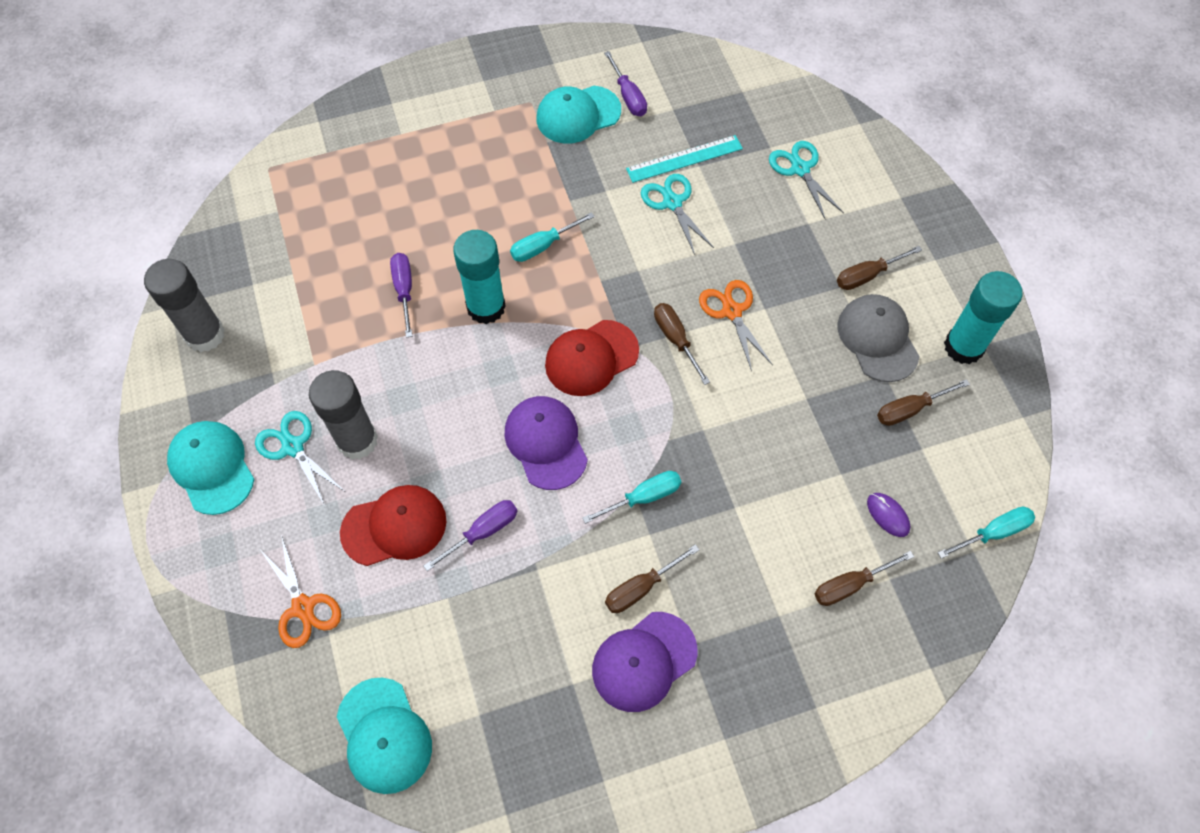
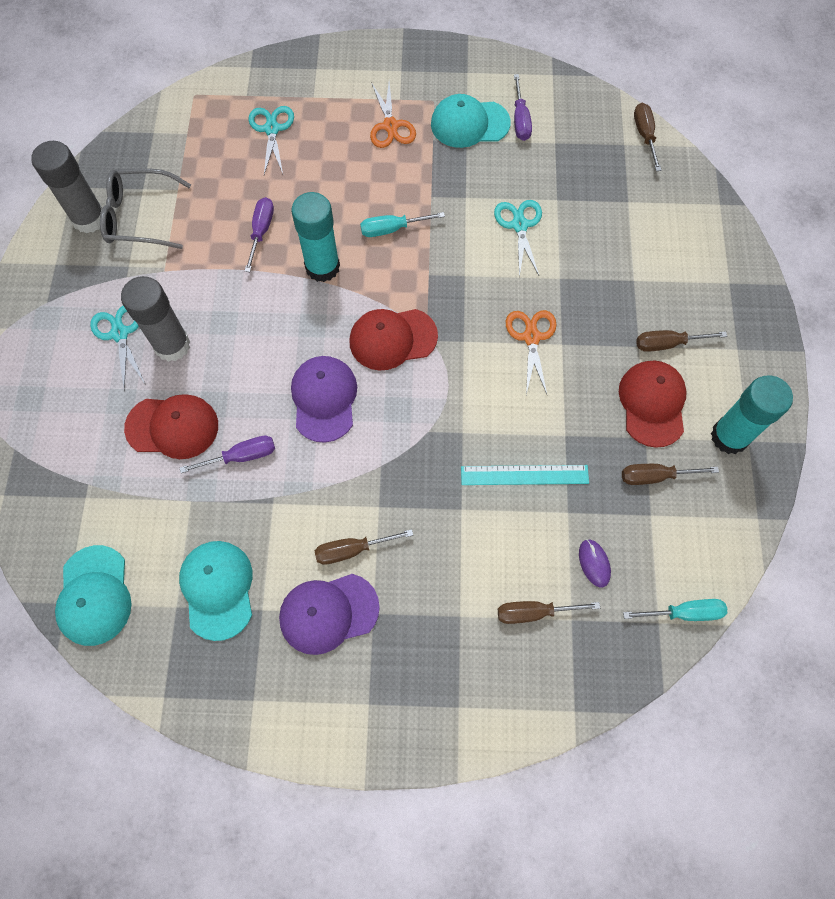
camera: 20 degrees right, 5 degrees up
(212, 468) = (51, 329): turquoise cap -> turquoise cap (218, 589)
(261, 315) = (139, 217): none -> grey glasses
(303, 607) = (75, 468): orange scissors -> orange scissors (391, 126)
(644, 497) = (387, 473): turquoise screwdriver -> none
(675, 339) = (471, 345): brown screwdriver -> brown screwdriver (644, 135)
(684, 159) = (546, 189): turquoise ruler -> turquoise ruler (524, 475)
(800, 169) = (647, 229): turquoise scissors -> turquoise scissors (271, 129)
(877, 339) = (652, 404): grey cap -> red cap

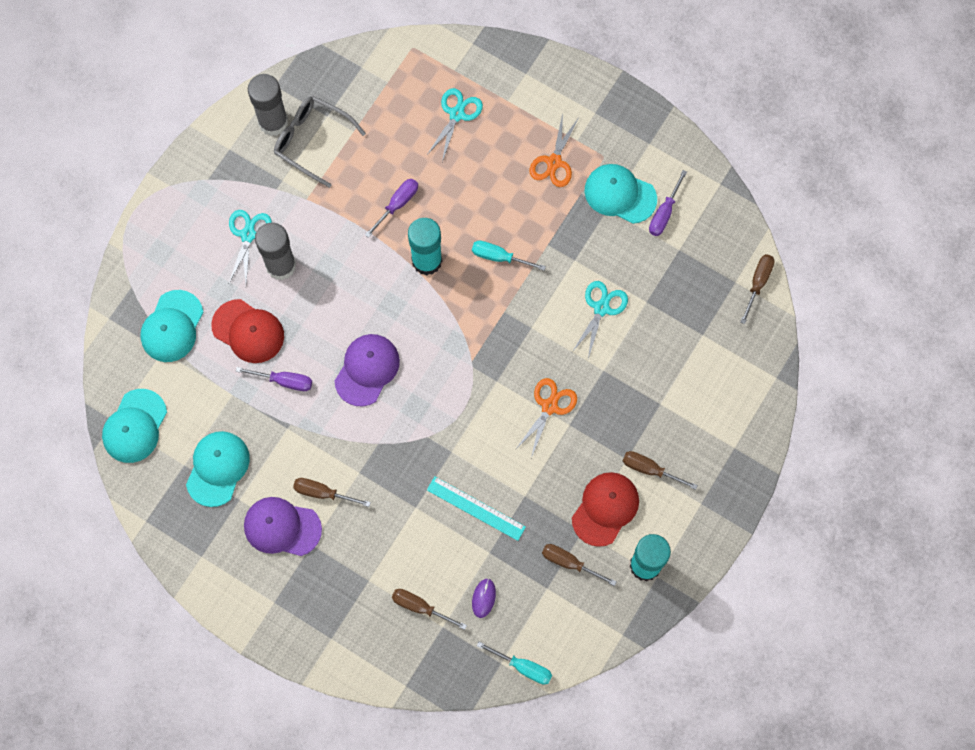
camera: 30 degrees right, 5 degrees up
(83, 466) = (172, 326): none -> turquoise cap
(392, 339) = (444, 350): red cap -> none

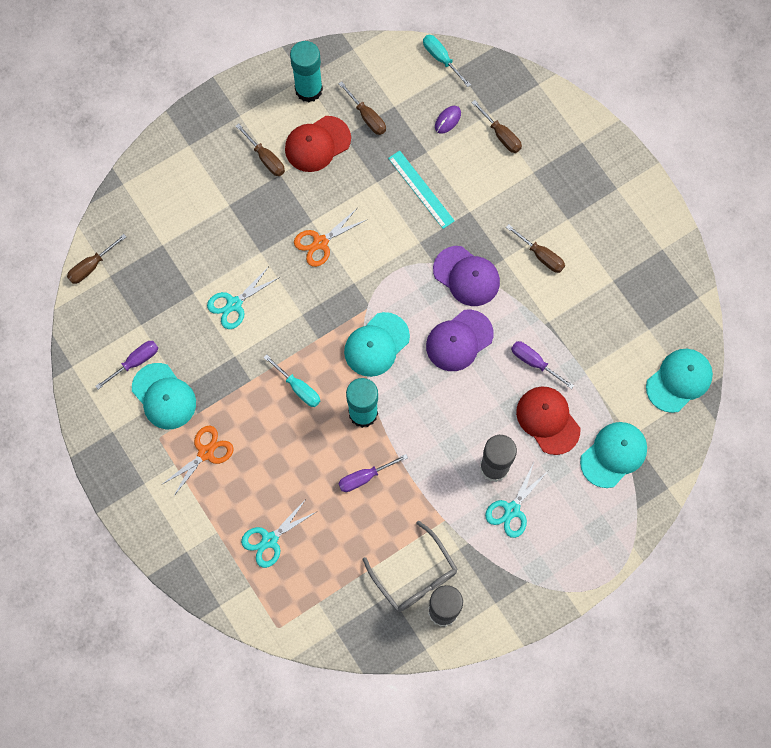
camera: 155 degrees left, 0 degrees up
(217, 468) = (621, 314): turquoise cap -> turquoise cap (376, 345)
(282, 527) = (586, 243): purple cap -> purple cap (466, 276)

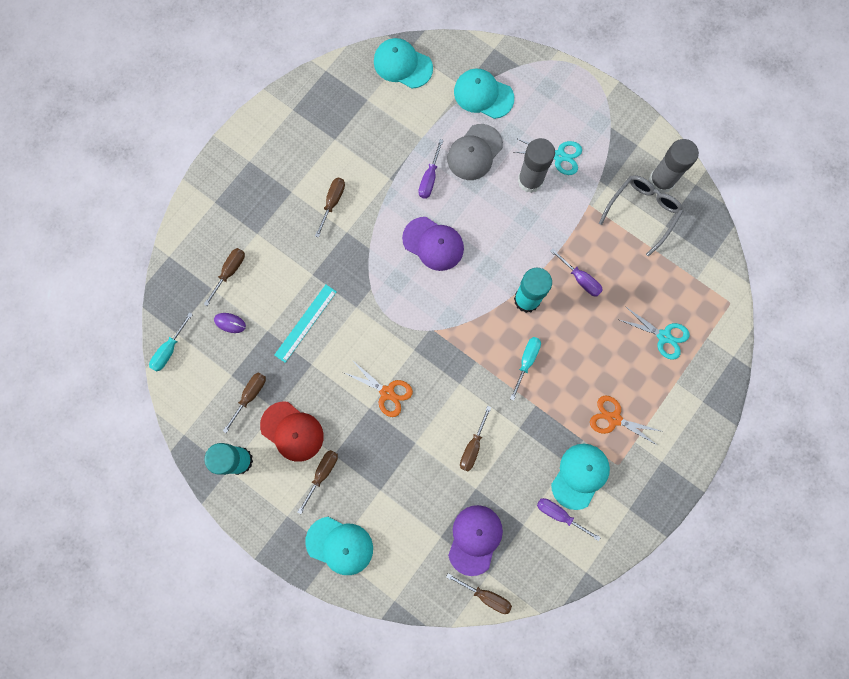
camera: 110 degrees left, 5 degrees up
(234, 304) = (472, 447): turquoise scissors -> brown screwdriver
(376, 345) = (463, 310): turquoise cap -> turquoise cap (340, 545)
(466, 276) = (373, 257): purple cap -> purple cap (475, 539)
(548, 420) = (474, 152): red cap -> grey cap

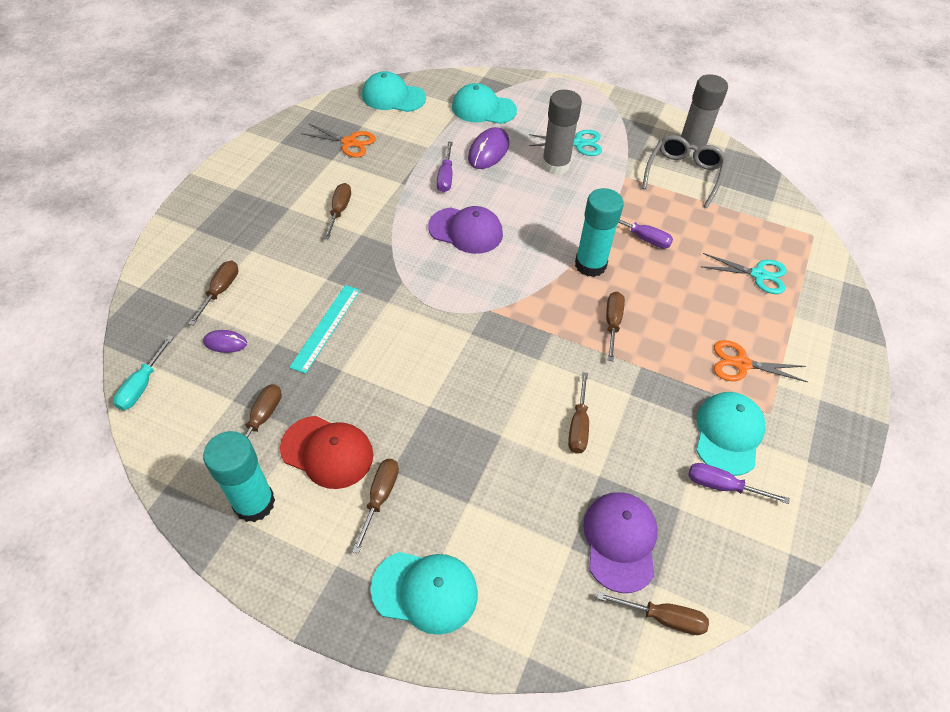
camera: 15 degrees left, 25 degrees down
(387, 392) = (448, 384): orange scissors -> orange scissors (349, 142)
(474, 152) = (488, 151): grey cap -> purple mouse
(526, 361) = (612, 323): turquoise screwdriver -> brown screwdriver

